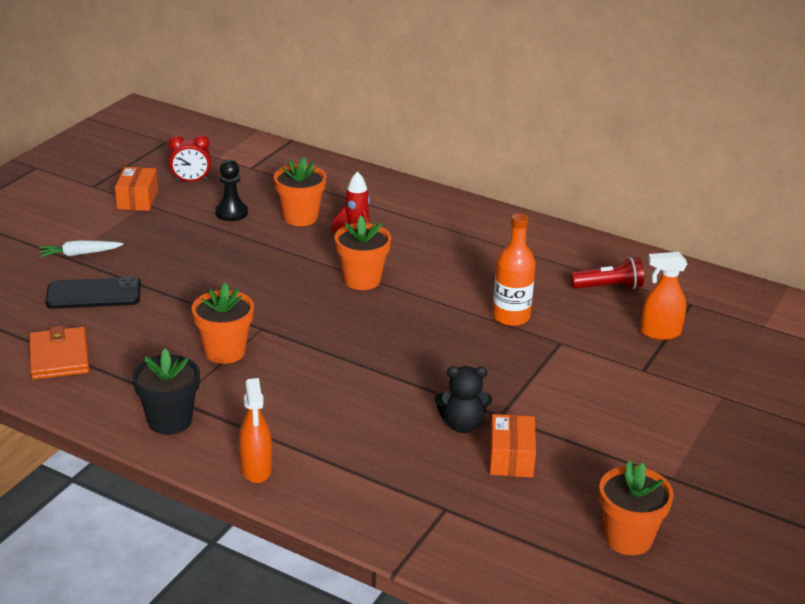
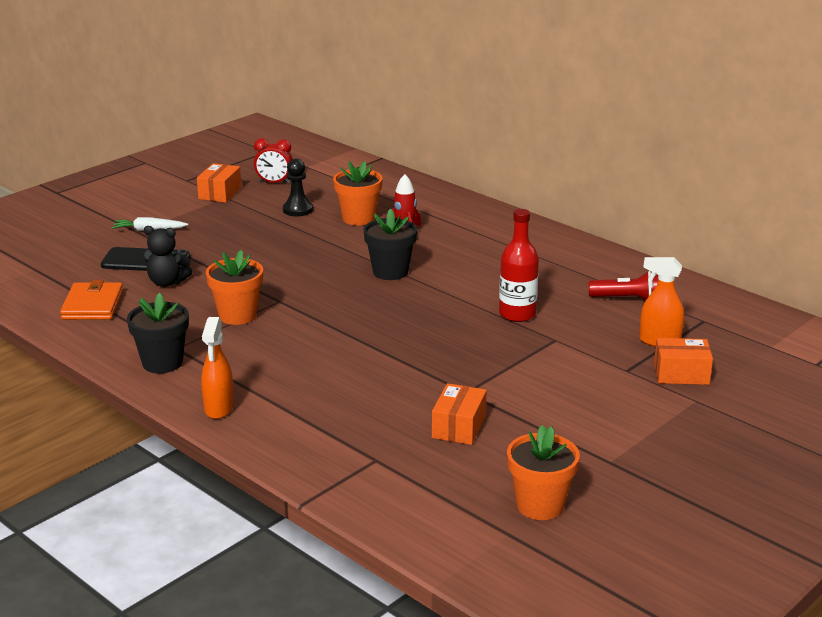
camera: 15 degrees right, 5 degrees down
(362, 280) = (390, 272): orange flower pot -> black flower pot
(462, 425) = (426, 395): black teddy bear -> black teddy bear (167, 282)
(511, 317) = (517, 314): orange bottle -> red bottle
(696, 368) = (681, 374): none -> orange box

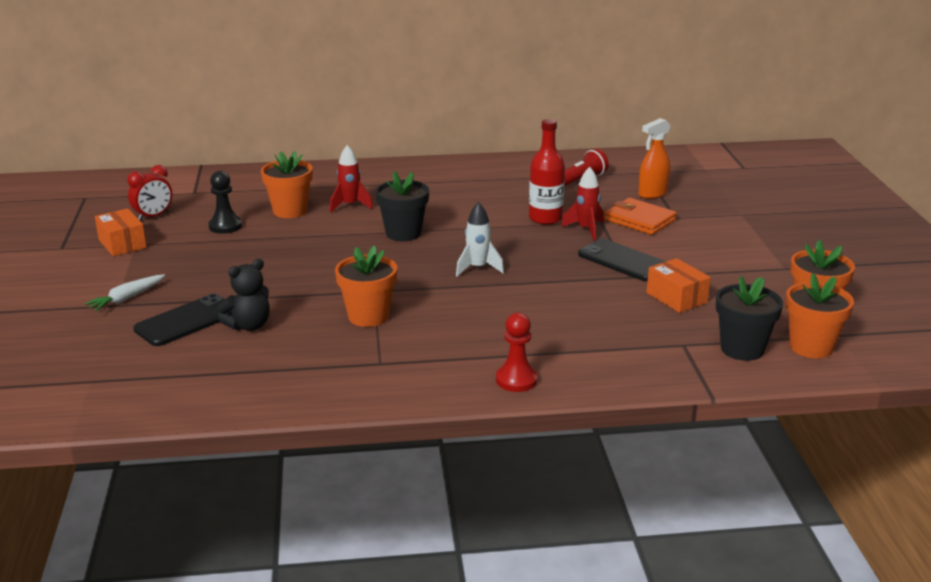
camera: 50 degrees left, 0 degrees up
(92, 305) = (226, 375): orange wallet -> orange wallet (639, 220)
(162, 363) = (396, 378): black flower pot -> black flower pot (742, 349)
(219, 408) = (516, 380): orange spray bottle -> red pawn
(377, 323) = (478, 268): none -> white rocket
(461, 525) = (811, 347): none -> orange flower pot
(492, 378) = (623, 261): none -> black phone
(526, 339) = (586, 229): none -> red rocket
(681, 374) = (703, 205): orange box -> none

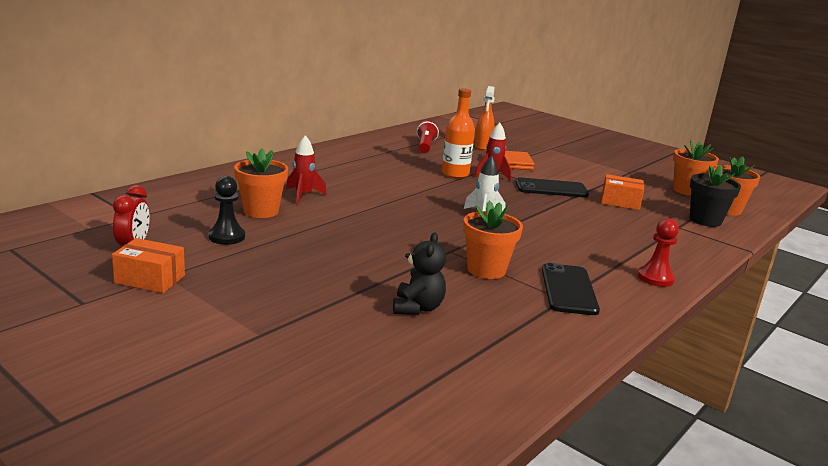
camera: 45 degrees left, 5 degrees down
(126, 298) = (259, 325): white carrot -> none
(187, 321) = (359, 323): black phone -> black phone (569, 289)
(403, 233) = (385, 206): black flower pot -> none
(545, 218) = (455, 174): red bottle -> orange bottle

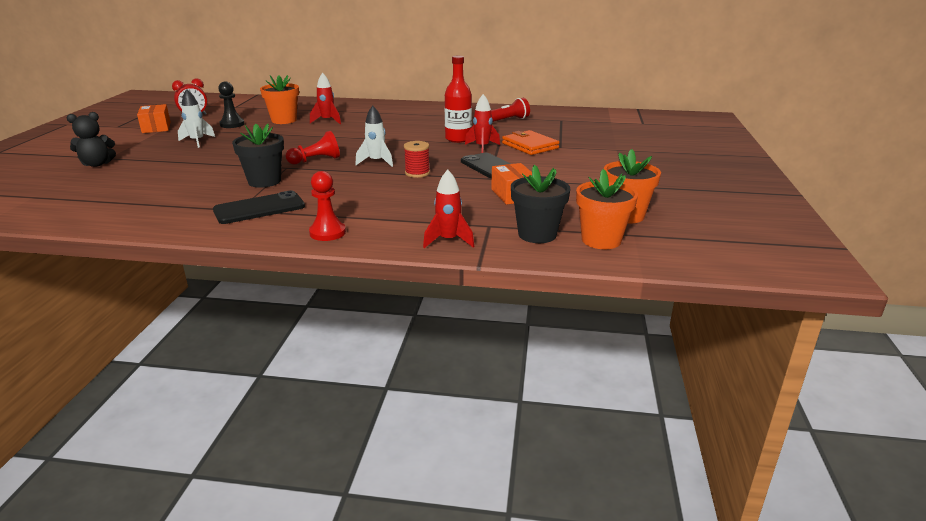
camera: 60 degrees right, 5 degrees up
(274, 269) = (197, 141): none -> white rocket
(417, 308) = (177, 178): black teddy bear -> black teddy bear (97, 164)
(445, 234) = (316, 160): none -> red pawn
(455, 174) = (458, 139): orange bottle -> red bottle
(482, 147) = (555, 132): orange spray bottle -> none
(486, 270) = (264, 181): orange flower pot -> black flower pot
(534, 212) = (417, 173): none -> red spool
(700, 246) = (448, 241): none -> red rocket

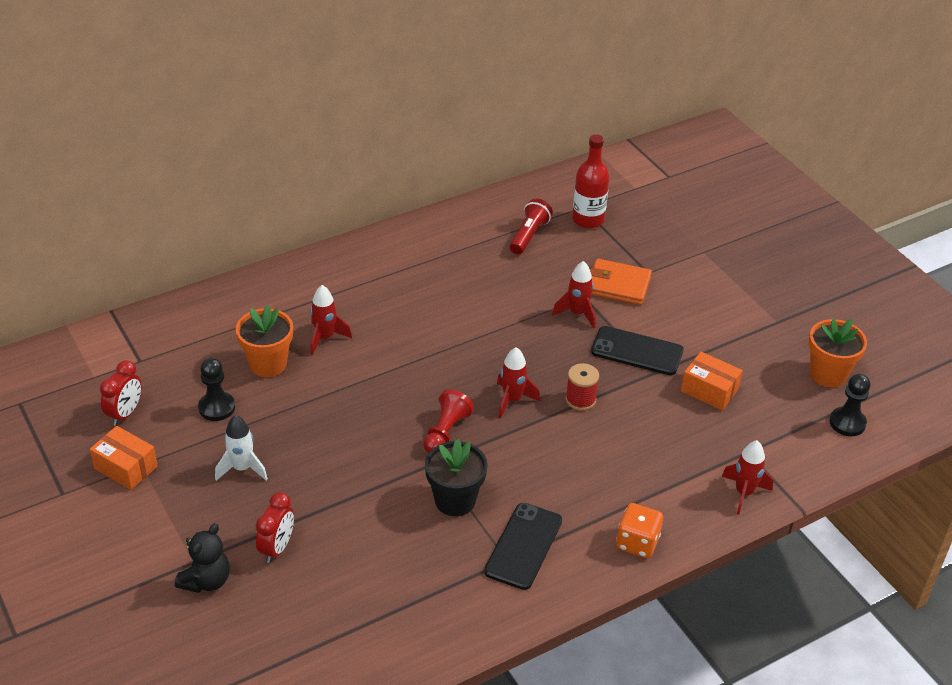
camera: 40 degrees left, 15 degrees up
(148, 166) = (277, 548): none -> red clock
(327, 232) = (637, 542): red pawn -> orange dice
(376, 162) = (512, 400): white rocket -> red rocket
(458, 139) = (530, 306): red bottle -> red bottle (588, 219)
(537, 234) = (796, 443): black flower pot -> none
(601, 240) = (847, 423): orange flower pot -> black pawn

